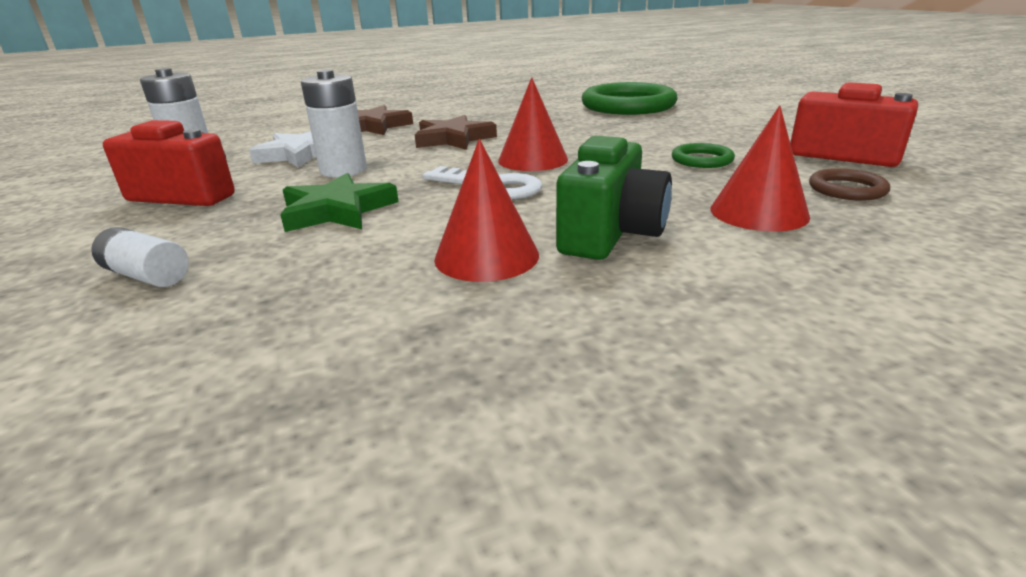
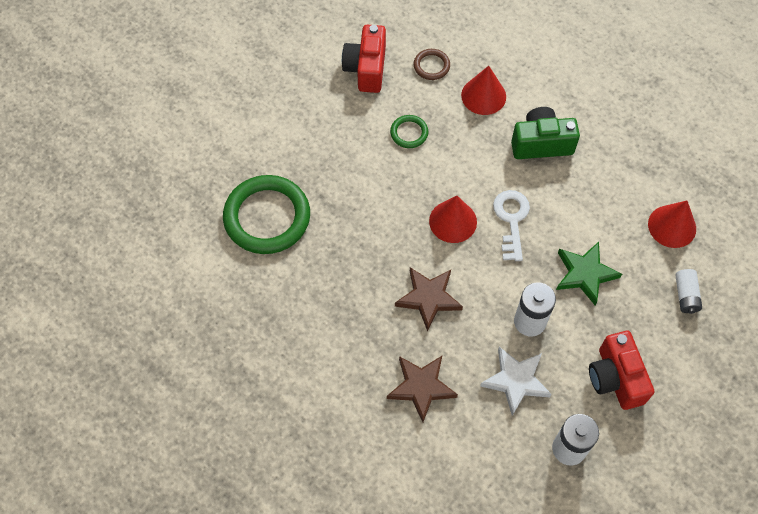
camera: 120 degrees left, 35 degrees up
(486, 256) = (589, 179): red cone -> red cone (672, 226)

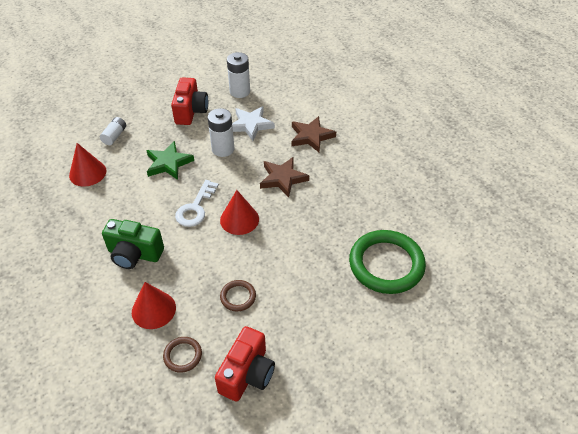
camera: 160 degrees left, 15 degrees down
(409, 133) = (238, 297): green ring -> brown ring

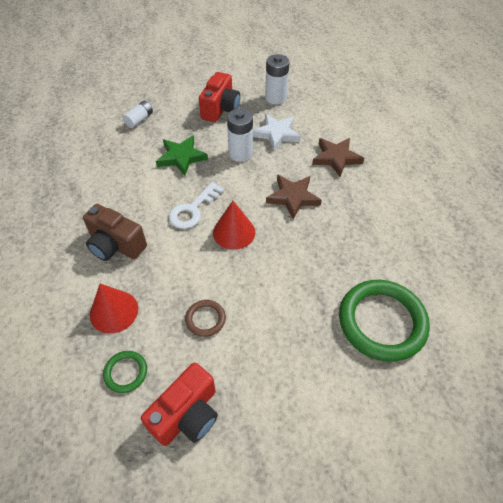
camera: 15 degrees right, 5 degrees up
(87, 173) = (101, 151): red cone -> none
(134, 254) = (116, 245): green camera -> brown camera
(183, 355) = (126, 372): brown ring -> green ring

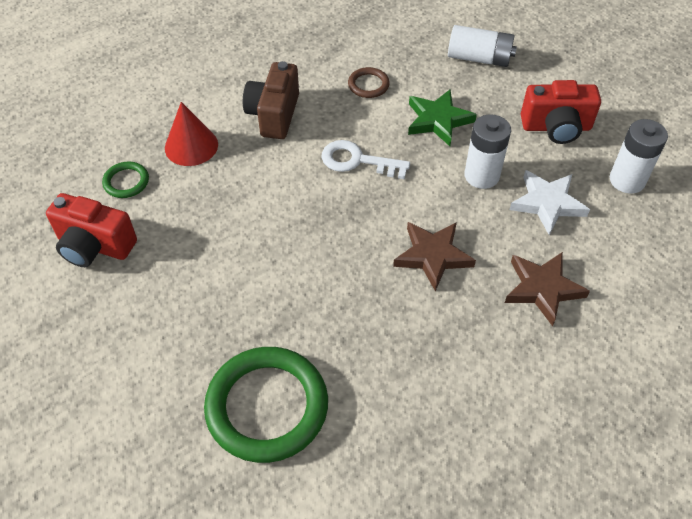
camera: 70 degrees right, 0 degrees up
(139, 120) = (479, 58): white battery -> white battery, size x1.55
(205, 319) = (208, 224): brown ring -> brown ring (368, 85)
(234, 232) = (342, 211): red cone -> none

